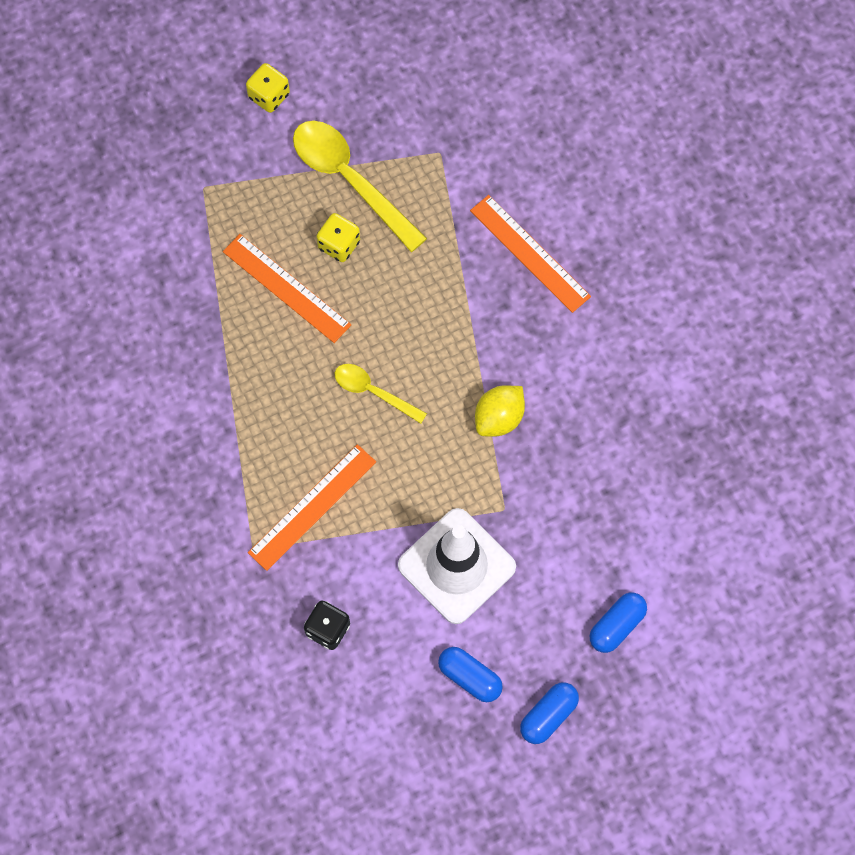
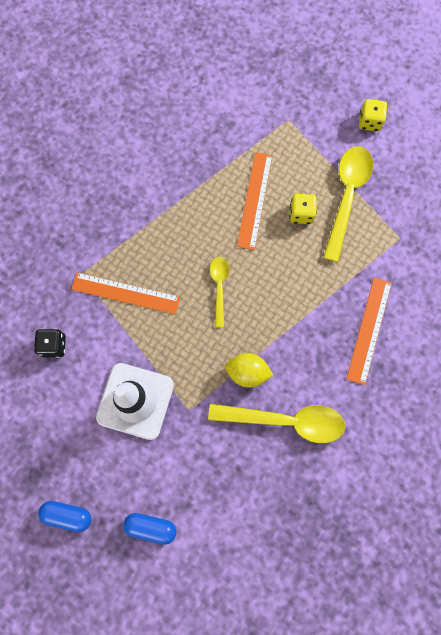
camera: 60 degrees right, 5 degrees up
(469, 677) = (67, 450): blue capsule -> none
(581, 407) = (286, 421): none -> yellow spoon

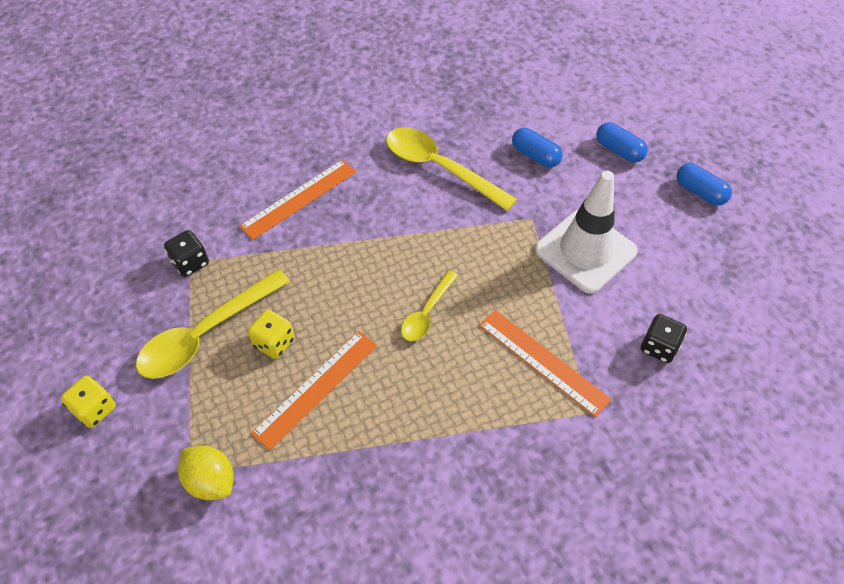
camera: 150 degrees left, 20 degrees down
(217, 479) = (535, 156): none -> blue capsule
(247, 372) = (450, 221): yellow lemon -> yellow lemon (211, 481)
(399, 237) = (190, 263): none -> black dice

